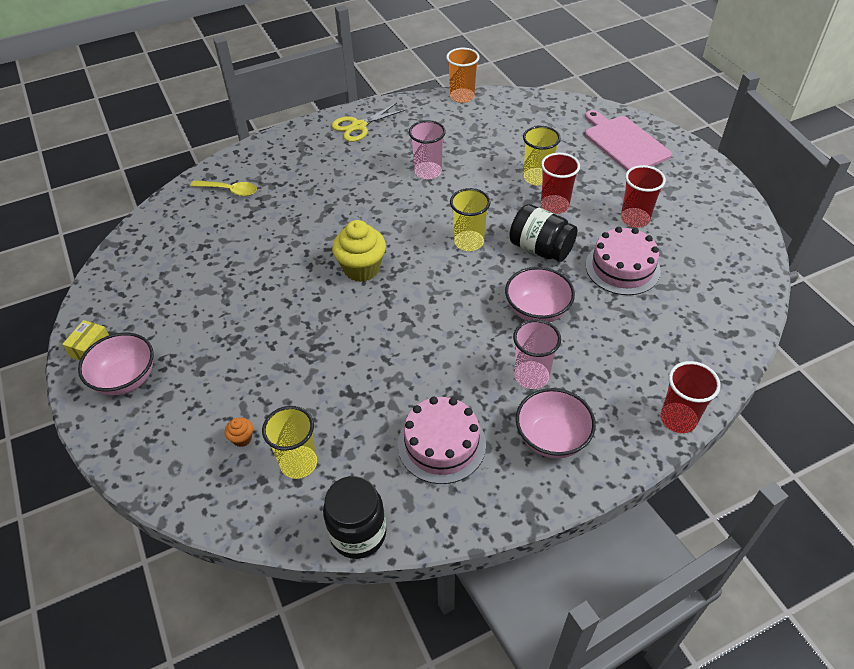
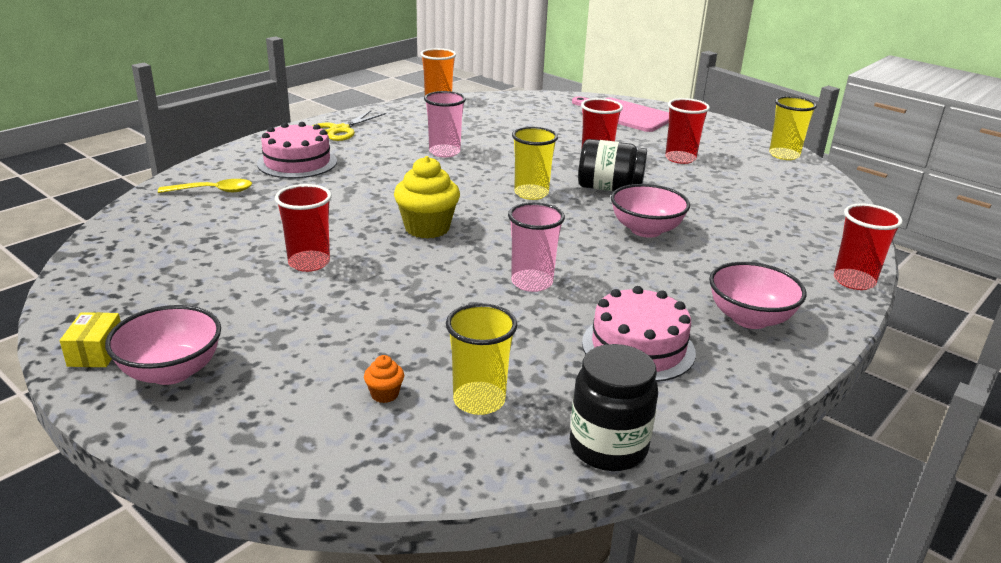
camera: 25 degrees left, 20 degrees down
(258, 290) = (309, 263): none -> red cup
(531, 376) = (685, 277): pink cup -> pink cup (532, 282)
(537, 178) = (562, 144): yellow cup -> yellow cup (784, 155)
(622, 268) = (700, 190): pink cake -> pink cake (297, 162)

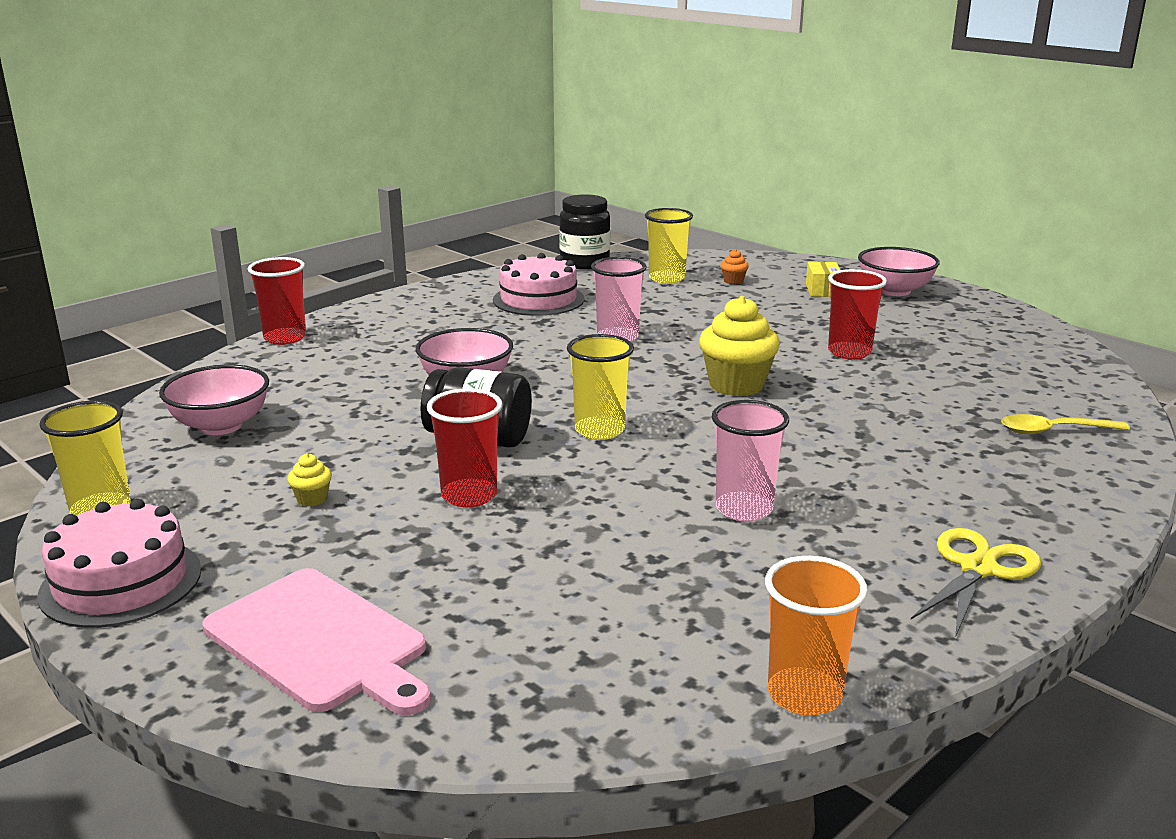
camera: 175 degrees left, 5 degrees down
(96, 352) = (964, 299): yellow box -> yellow box (822, 290)
(297, 162) = (985, 483): pink cake -> pink cake (121, 582)
(680, 158) = (312, 499): red cup -> yellow cupcake
(749, 318) = (426, 314): pink bowl -> pink bowl (221, 426)

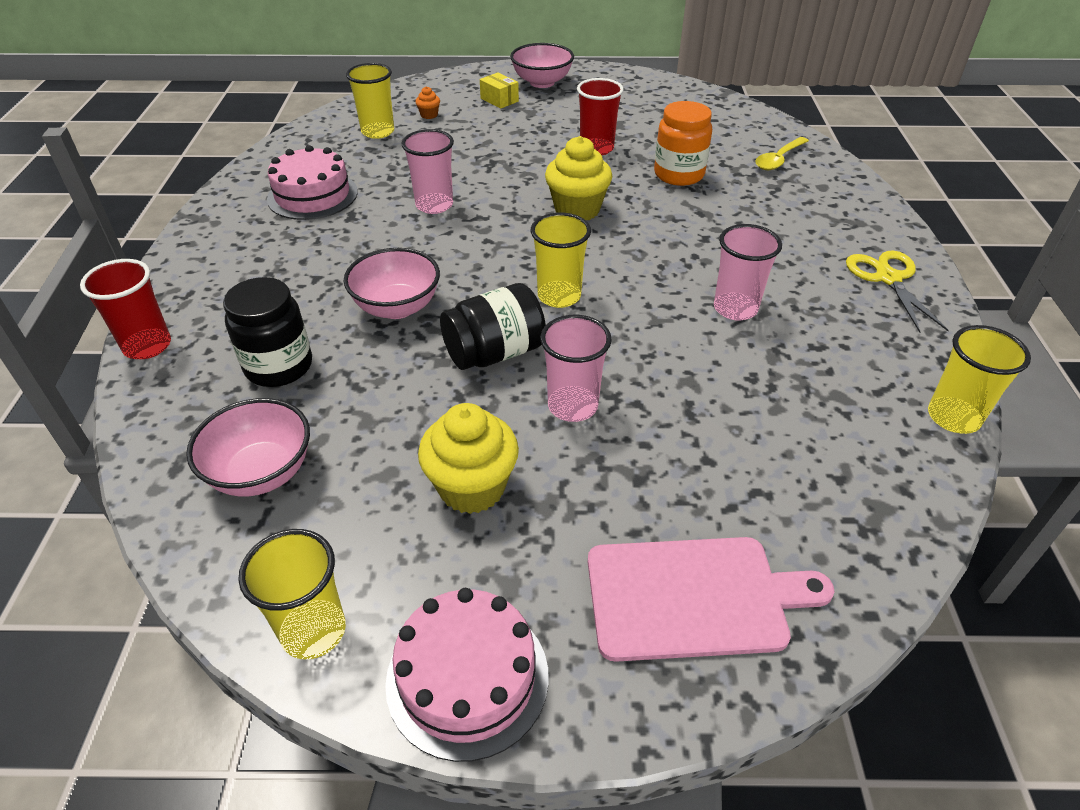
camera: 45 degrees left, 20 degrees up
(312, 499) = (472, 487): yellow cupcake -> yellow cupcake, size x2.24
(469, 495) = (572, 406): red cup -> pink cup
(584, 263) = (288, 142): black jar -> black jar (279, 366)
(804, 695) = (953, 417): orange cup -> yellow cup
(899, 399) = (679, 174): none -> orange jar

